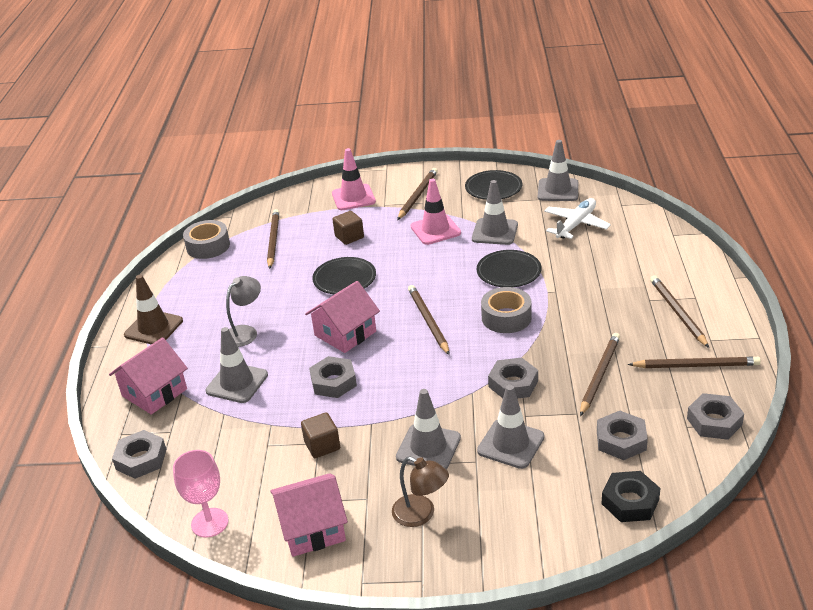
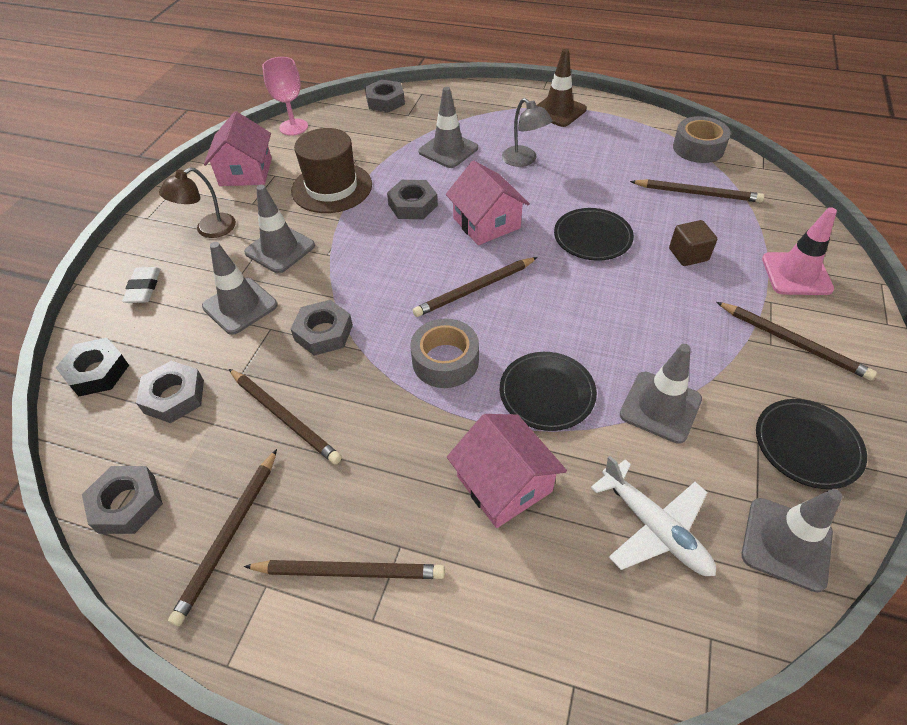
camera: 105 degrees right, 15 degrees up
(154, 392) = (463, 109): pink house -> pink house (504, 483)
(322, 446) = (332, 188): brown cube -> brown hat
(428, 321) = (475, 289): brown pencil -> brown pencil turned 150 degrees clockwise
(435, 230) = (684, 340): pink traffic cone -> none
(523, 523) = (144, 288): none -> white eraser

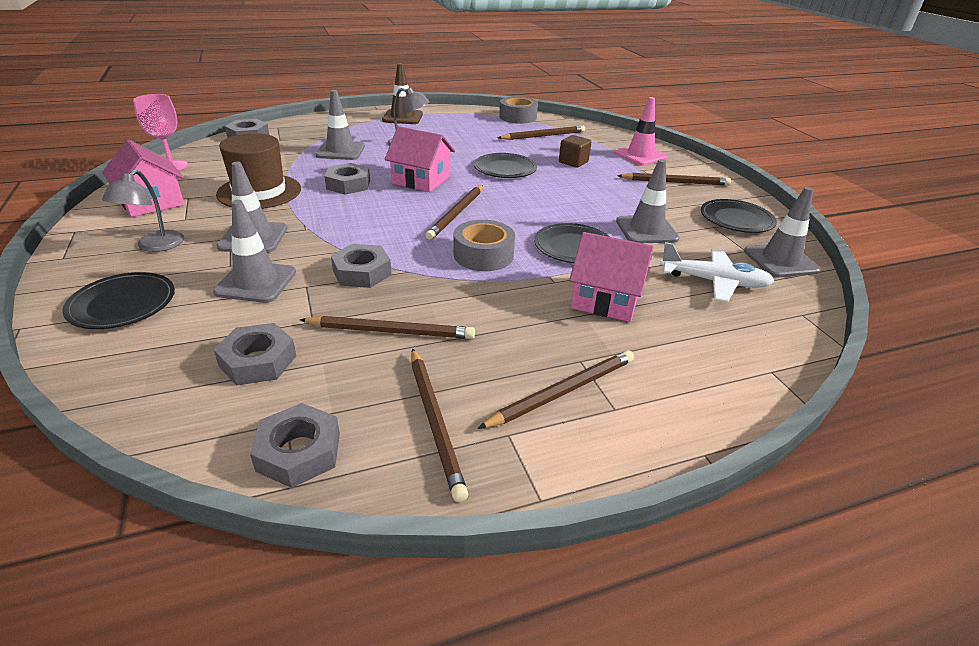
camera: 40 degrees left, 15 degrees down
(97, 372) = (135, 379): black nut -> none
(144, 288) = (122, 304): white eraser -> black plate
(208, 229) = (155, 246): brown lamp -> grey lamp

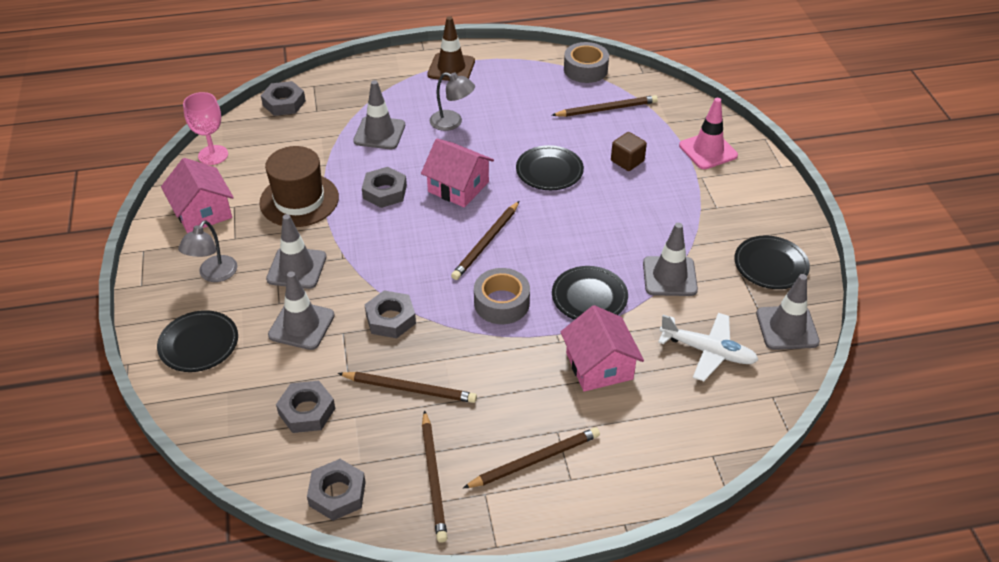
camera: 10 degrees right, 10 degrees up
(605, 299) = (599, 366): pink house -> pink house turned 45 degrees clockwise
(675, 182) = (729, 201): brown pencil -> none

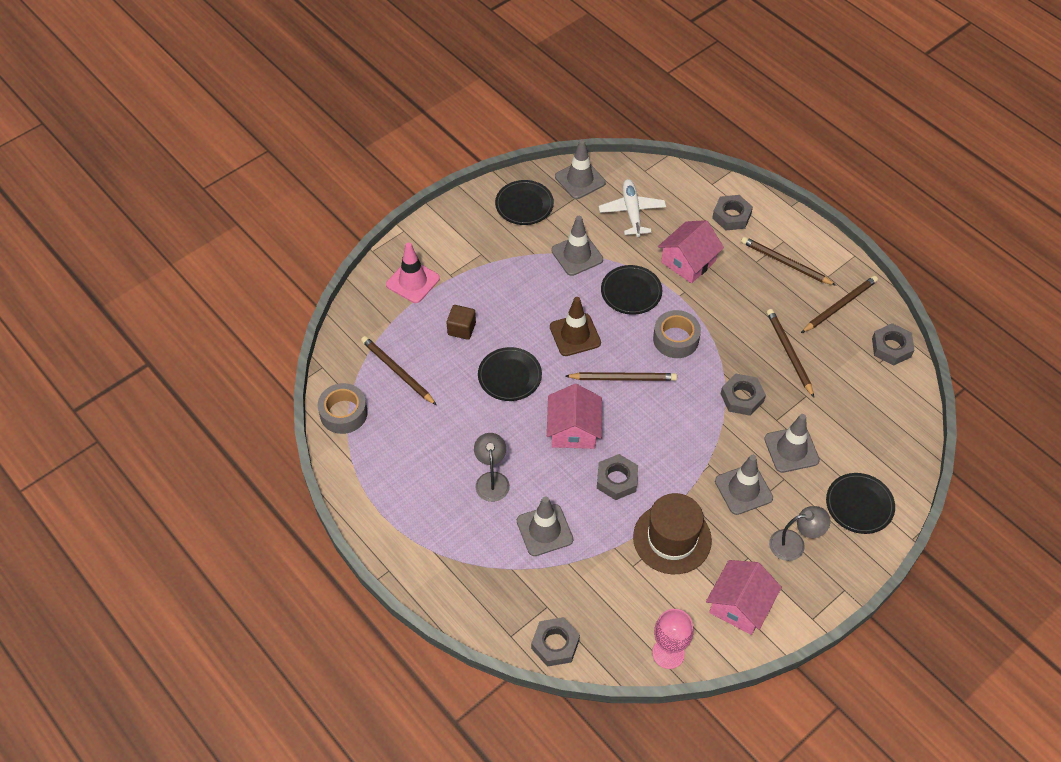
camera: 120 degrees left, 10 degrees up
(307, 411) = (853, 400): grey nut -> grey nut (731, 216)
(451, 68) = (407, 526): brown traffic cone -> brown traffic cone (575, 335)

